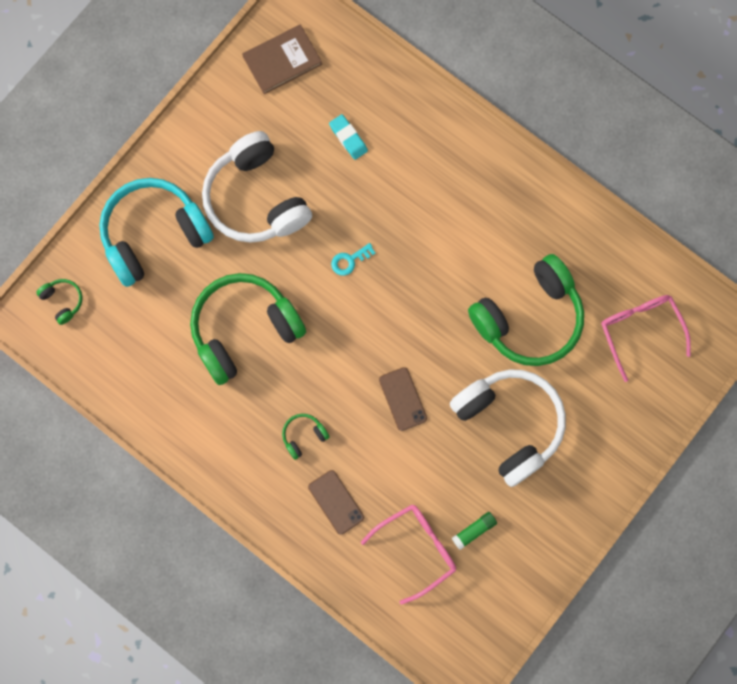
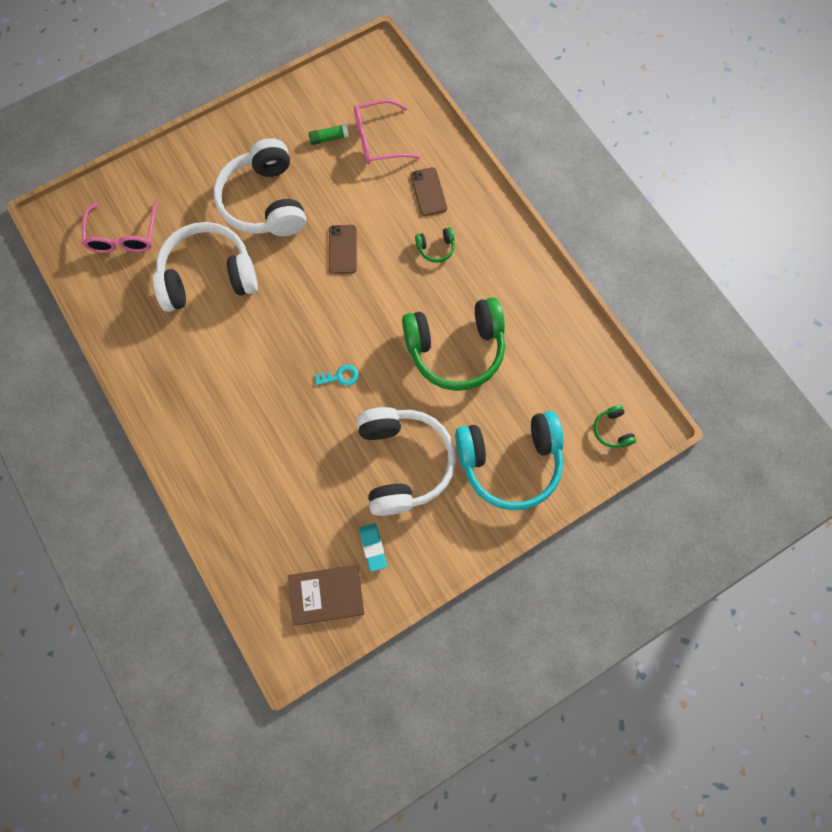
camera: 160 degrees left, 5 degrees down
(348, 138) = (294, 490): turquoise eraser -> turquoise eraser (373, 547)
(529, 318) = (208, 276): green headphones -> white headphones

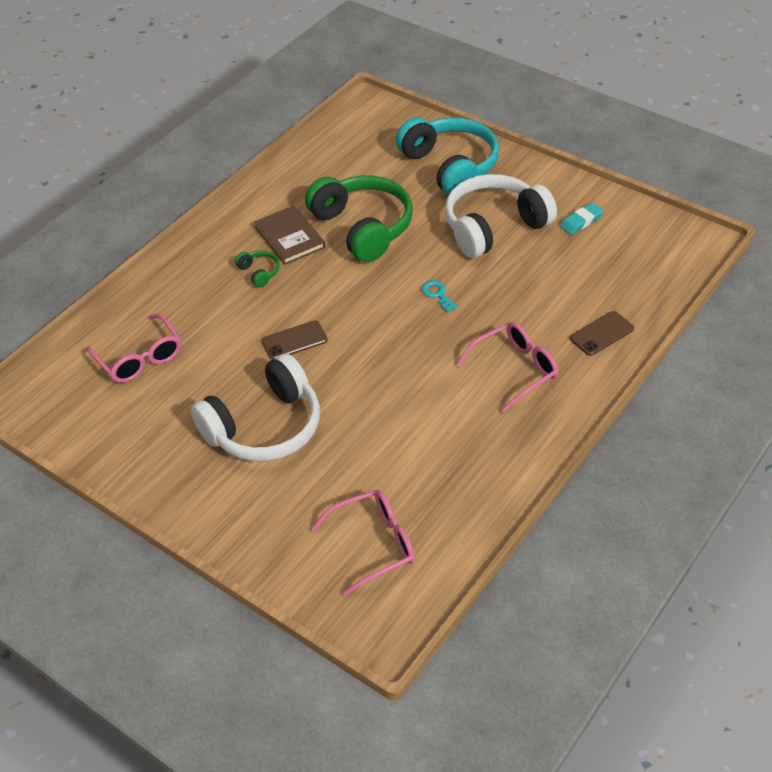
camera: 110 degrees left, 25 degrees down
(208, 276) = (384, 440): white headphones -> none
(225, 399) = (515, 369): none -> pink glasses
(326, 595) = (642, 235): brown book -> brown book (290, 237)
(329, 138) = (153, 402): green glue stick -> none
(428, 192) = (193, 298): brown phone -> brown phone (601, 333)
(612, 430) = (384, 120): green headphones -> none

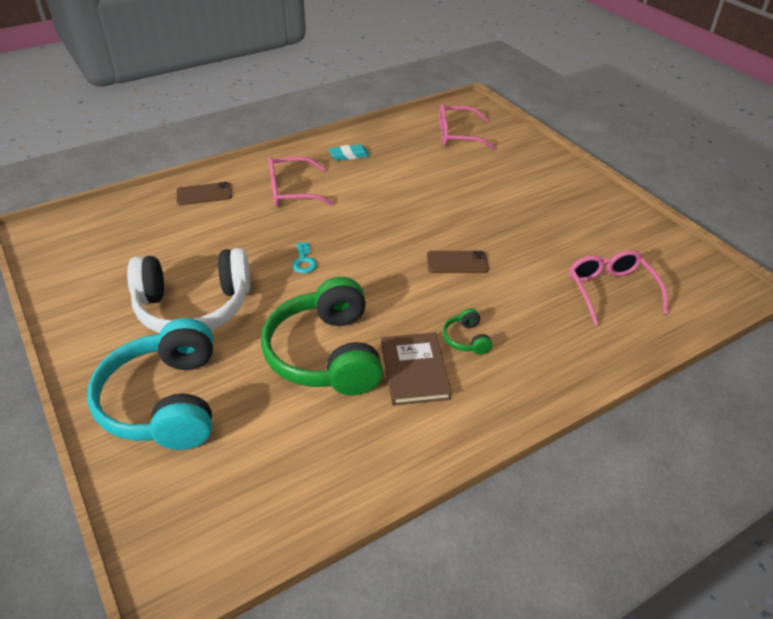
camera: 160 degrees left, 5 degrees down
(264, 427) = (507, 210): white headphones -> none
(581, 221) = (109, 284): turquoise eraser -> turquoise eraser (349, 155)

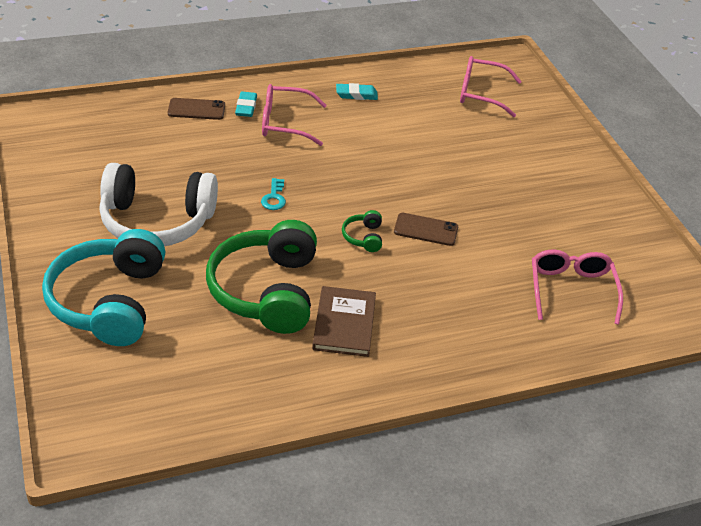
camera: 10 degrees right, 0 degrees up
(251, 184) = (246, 107): none -> turquoise eraser
(466, 339) = (405, 305): green headphones -> green headphones (363, 237)

